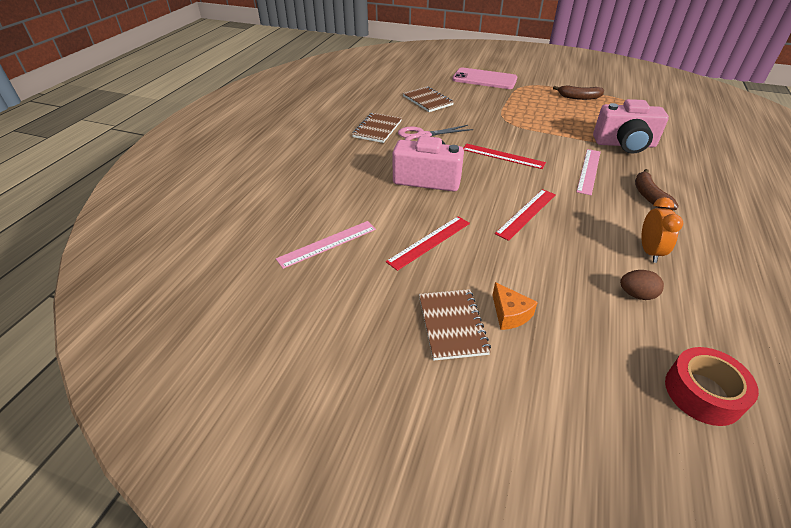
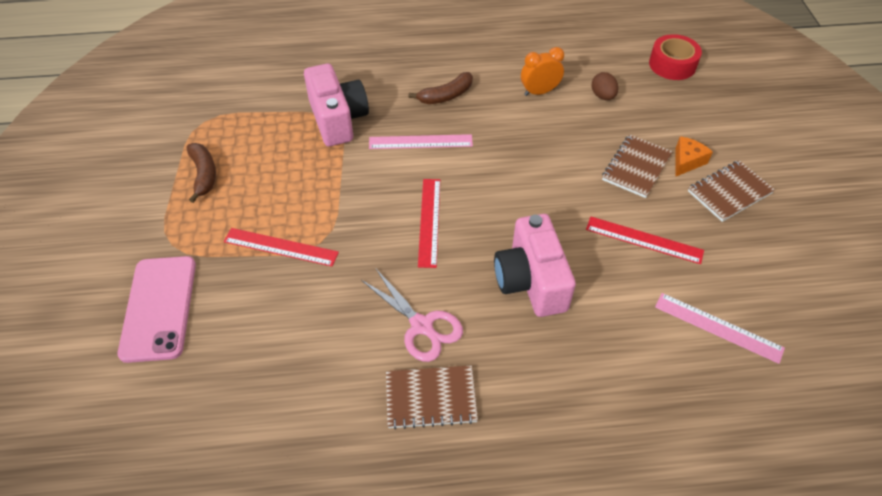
camera: 115 degrees left, 10 degrees up
(427, 101) = (288, 365): brown notebook -> brown notebook (636, 167)
(526, 213) = (539, 177): red ruler -> red ruler (281, 247)

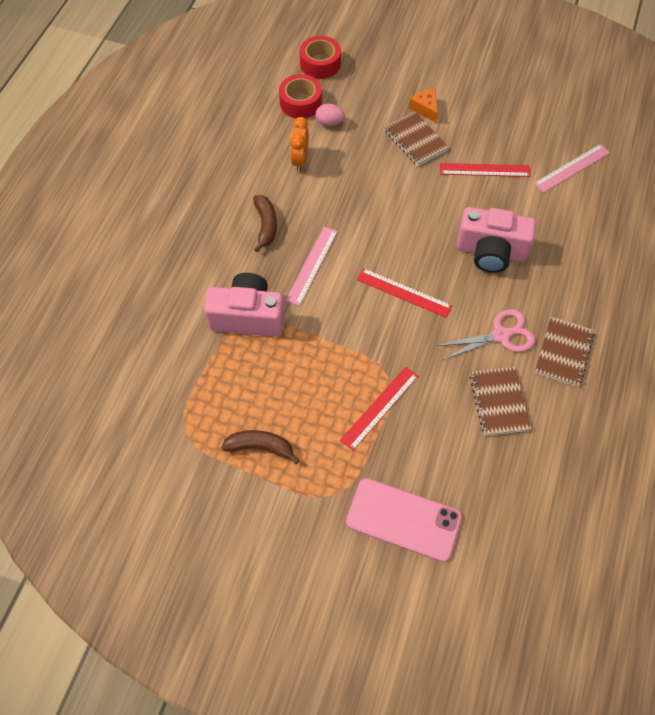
camera: 65 degrees left, 10 degrees up
(602, 96) = (329, 123): brown egg -> pink egg
(610, 68) = (300, 103): none -> red tape
(644, 240) = (484, 170): red ruler -> red ruler turned 45 degrees clockwise
(729, 192) = (466, 101): brown notebook -> brown notebook (499, 402)

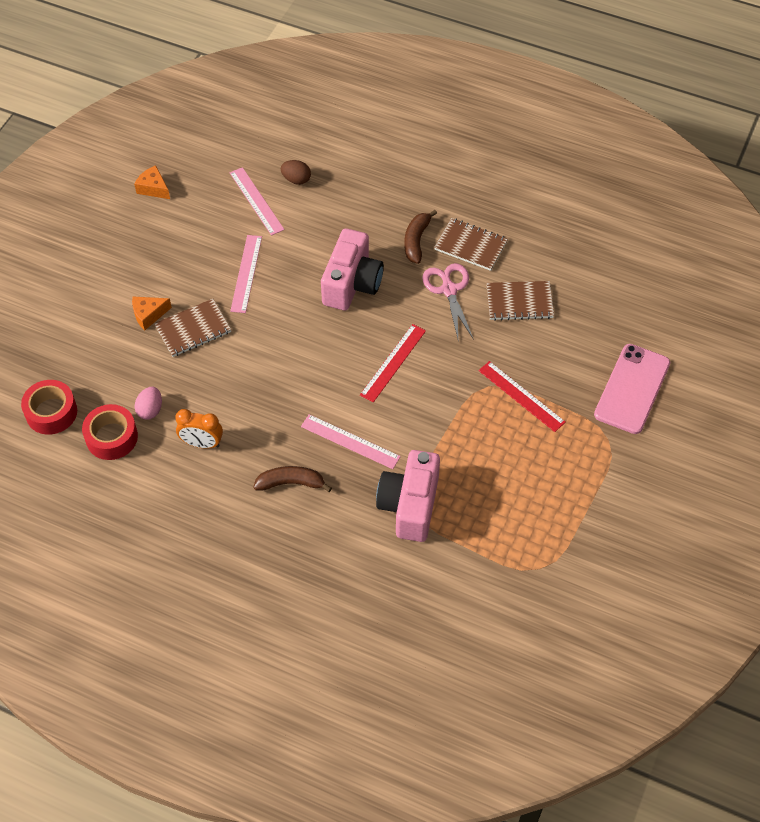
camera: 85 degrees left, 5 degrees down
(260, 447) = (560, 500): brown banana -> brown banana (416, 241)
(484, 170) = (246, 273): red ruler -> pink ruler
(565, 93) = (153, 188): none -> orange cheese
(607, 196) = (296, 179): none -> brown egg

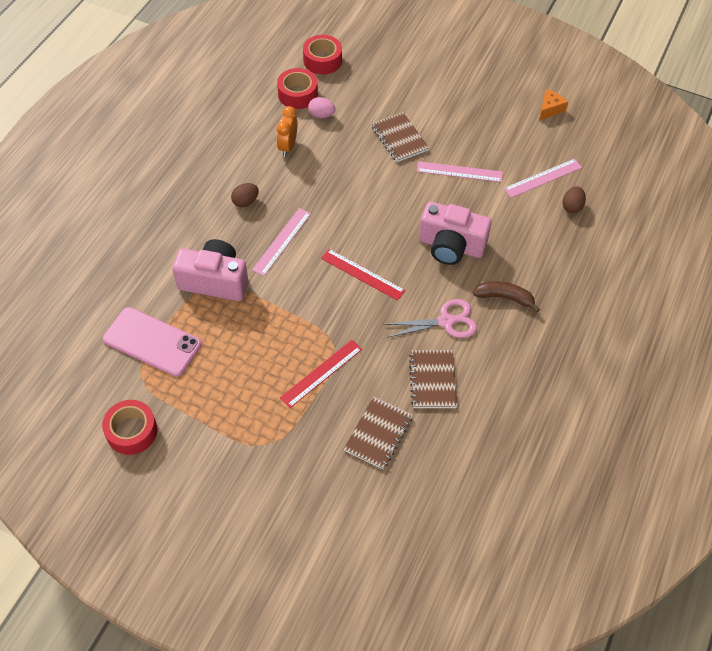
camera: 90 degrees right, 0 degrees up
(148, 315) = (414, 111): orange cheese -> none
(291, 483) = (245, 202): brown banana -> brown egg
(470, 246) = (501, 343): brown notebook -> brown notebook (378, 433)
(611, 567) = (132, 431): none -> red tape
(632, 389) = (325, 472): pink phone -> pink phone (152, 342)

